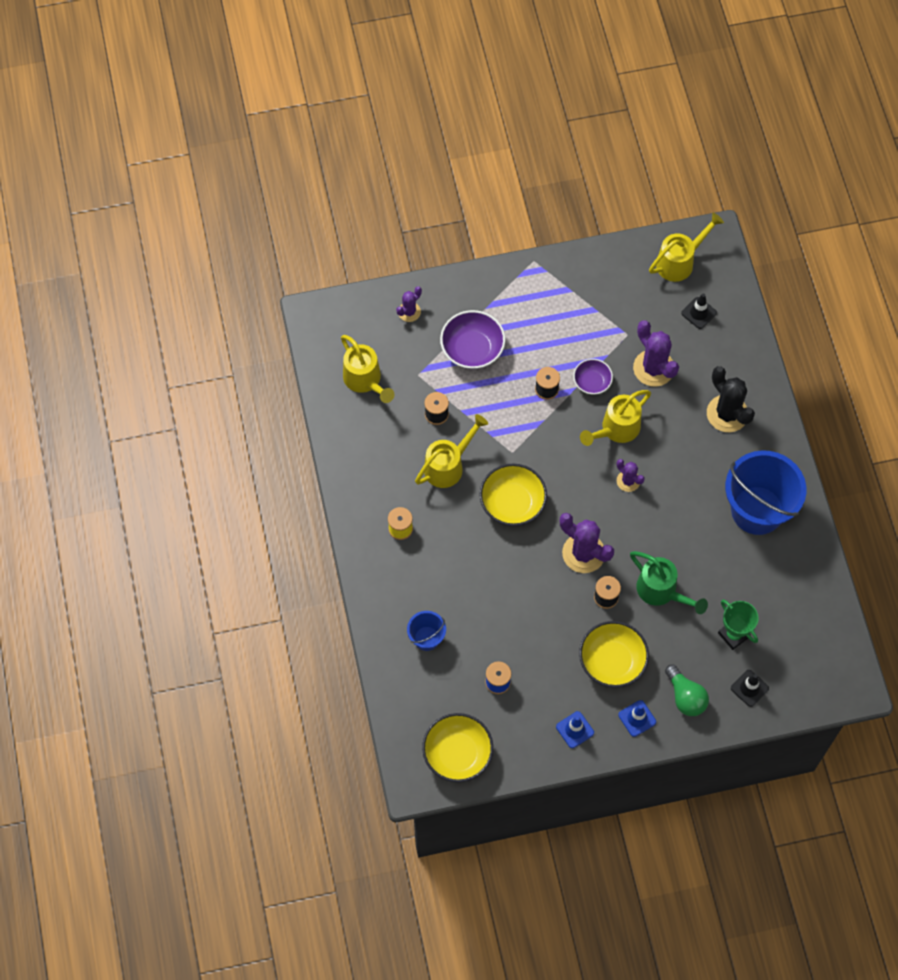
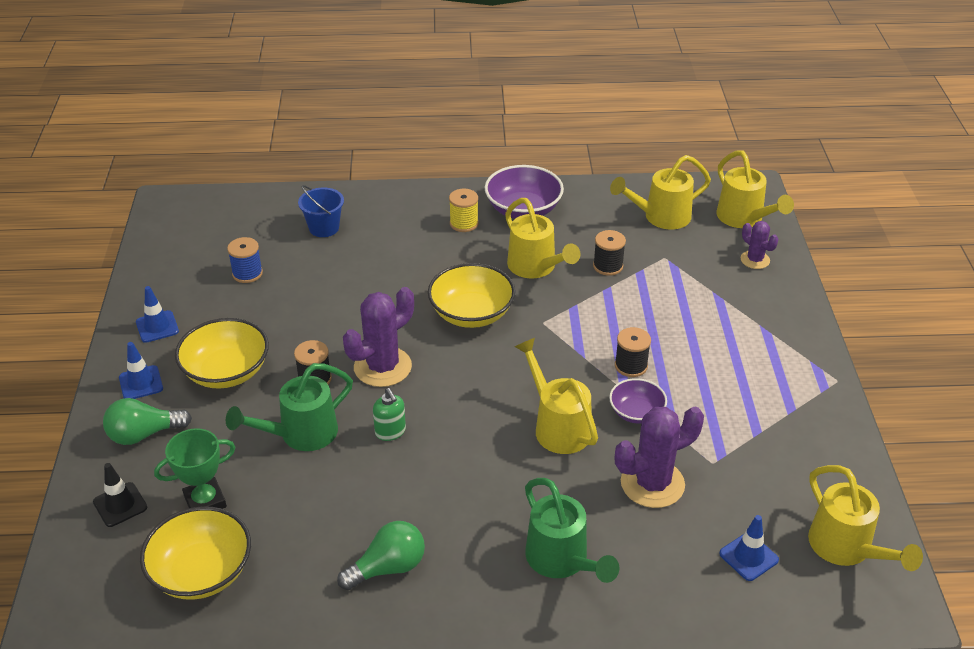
camera: 100 degrees right, 25 degrees down
(356, 320) = (744, 218): none -> yellow watering can
(457, 753) = (181, 235): yellow bowl -> yellow bowl (201, 572)
(472, 349) = (698, 306): purple bowl -> purple bowl (523, 209)
(628, 481) = (475, 426): purple cactus -> none
(645, 534) = (390, 432): none -> green soap dispenser
(698, 313) = (748, 557): black traffic cone -> blue traffic cone
(727, 414) = (562, 560): black cactus -> green watering can
(757, 510) = (388, 568): blue bucket -> green light bulb

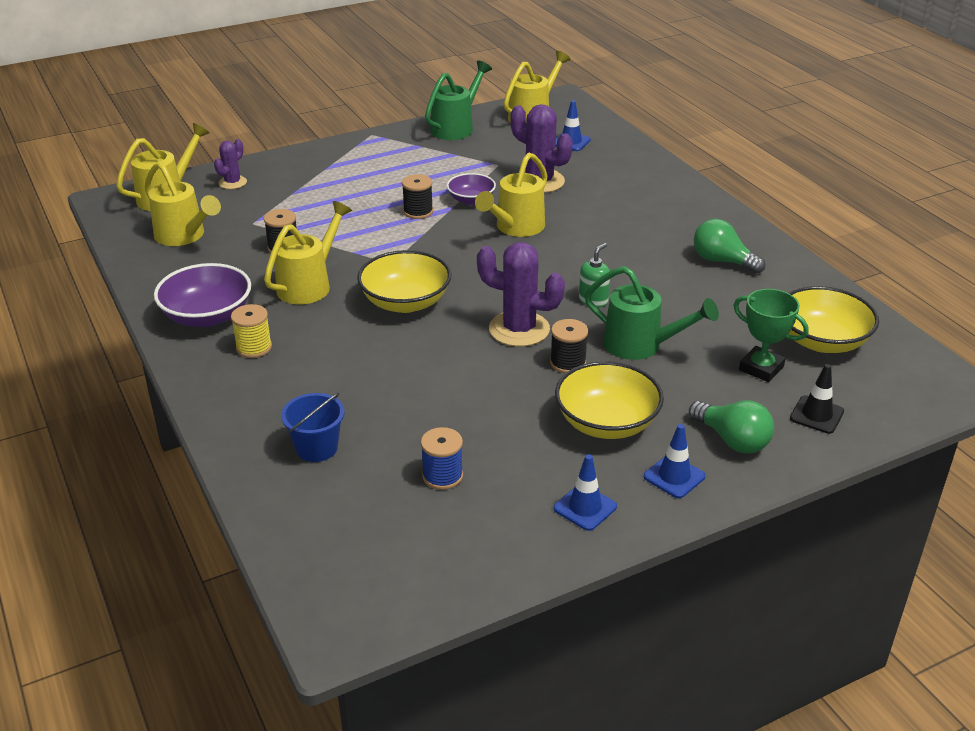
camera: 115 degrees left, 5 degrees down
(562, 560) = (641, 199): green watering can -> green watering can (456, 127)

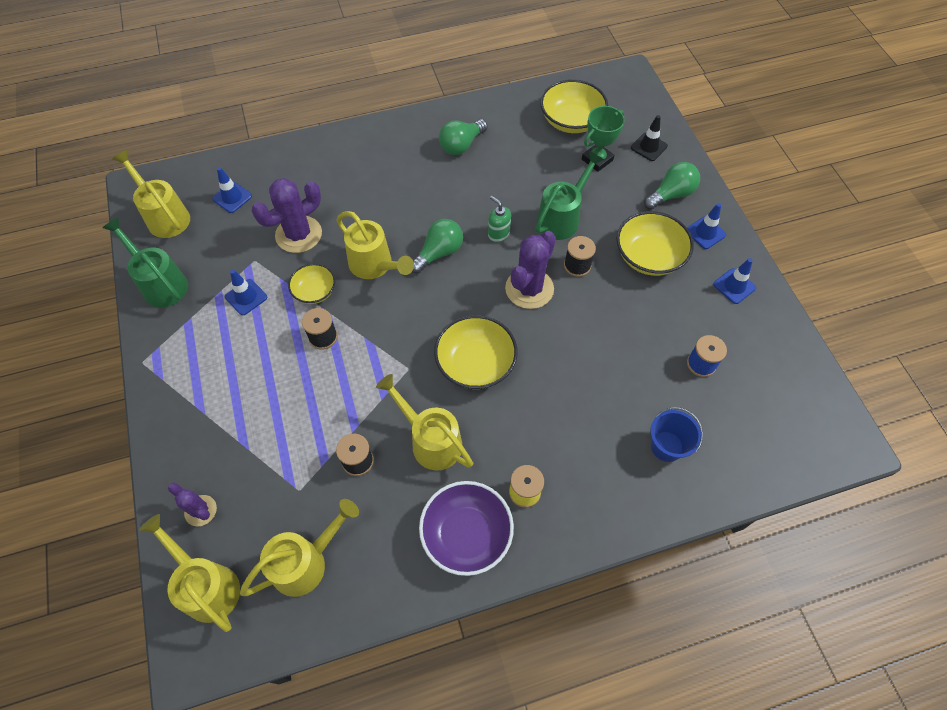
camera: 80 degrees left, 25 degrees up
(453, 167) = (246, 297): none -> blue traffic cone
(471, 200) = (315, 291): purple bowl -> yellow bowl
(548, 264) = (439, 253): none -> green light bulb

